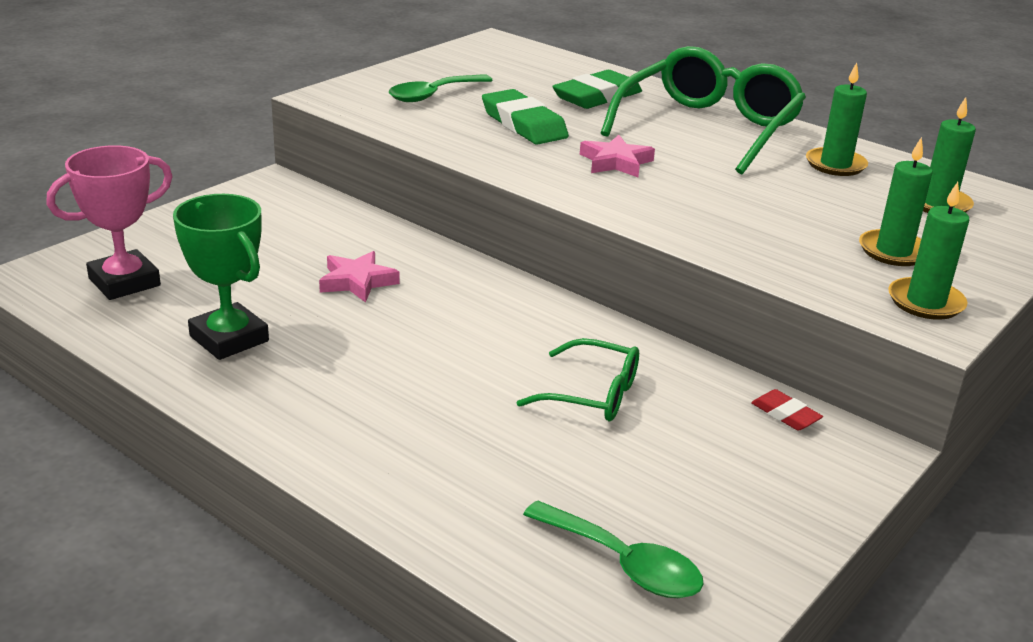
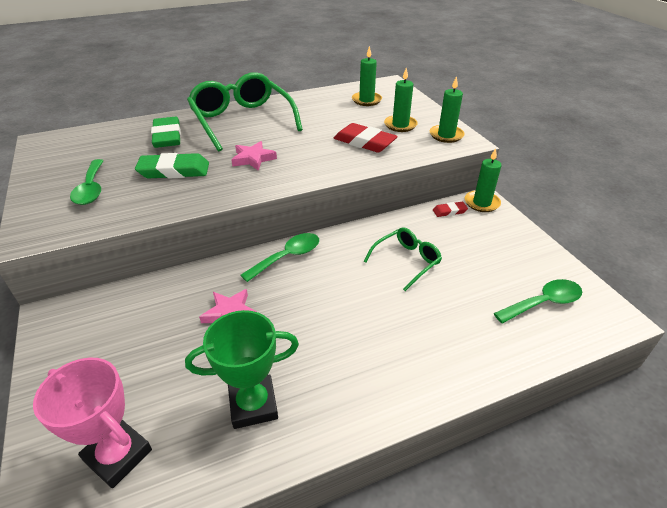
camera: 60 degrees left, 10 degrees up
(124, 282) = (118, 455): pink trophy -> pink trophy turned 45 degrees counterclockwise
(500, 291) = (287, 257): none -> green spoon
(784, 231) = (364, 142): none -> red eraser
(835, 165) = (312, 106): green candle -> green candle (481, 203)

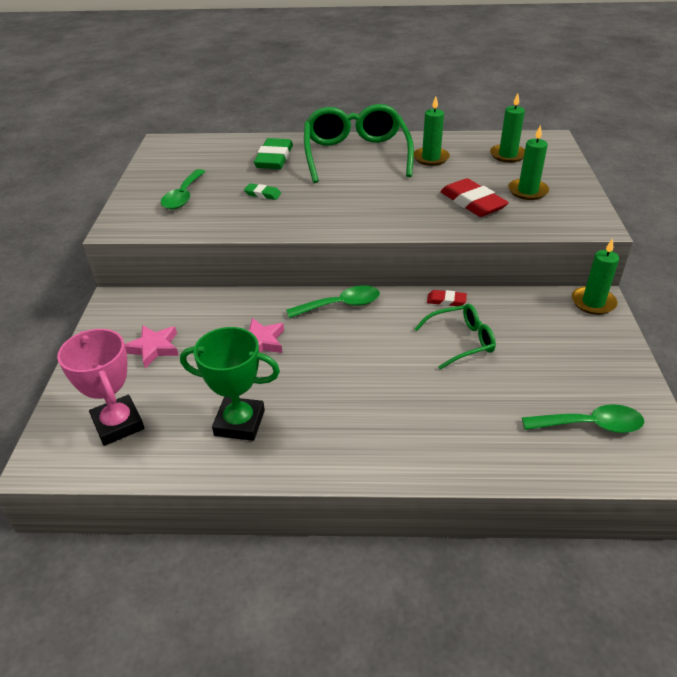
camera: 25 degrees right, 0 degrees up
(174, 171) = (262, 194): green eraser -> green eraser, size x0.51
(253, 159) = (343, 197): pink star -> pink star (154, 348)
(446, 135) = (575, 213): green candle -> green candle (431, 158)
(449, 211) = (546, 302): red eraser -> red eraser (446, 300)

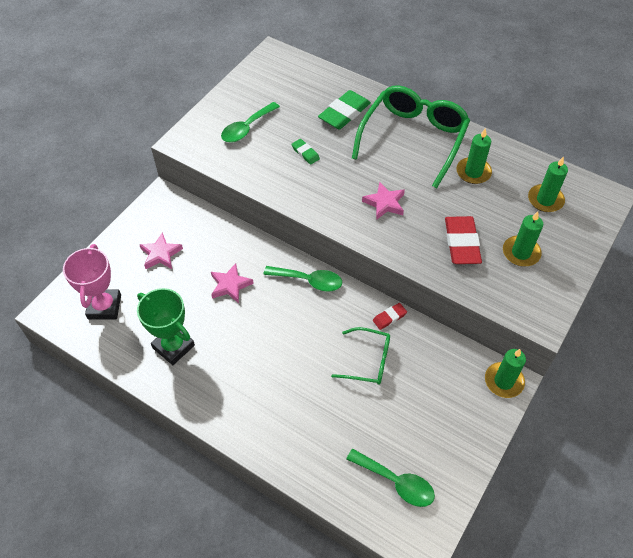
camera: 30 degrees right, 15 degrees up
(375, 201) = (384, 203): none -> pink star
(446, 300) = (389, 317): red eraser -> red eraser turned 75 degrees counterclockwise

